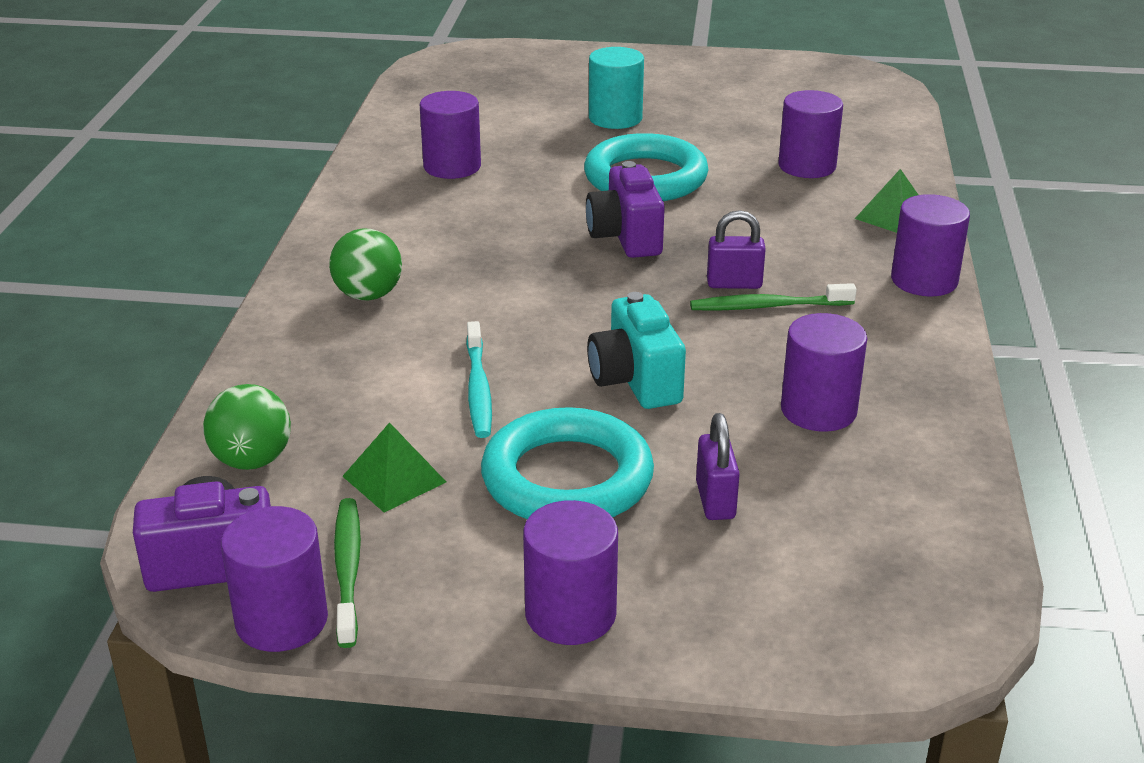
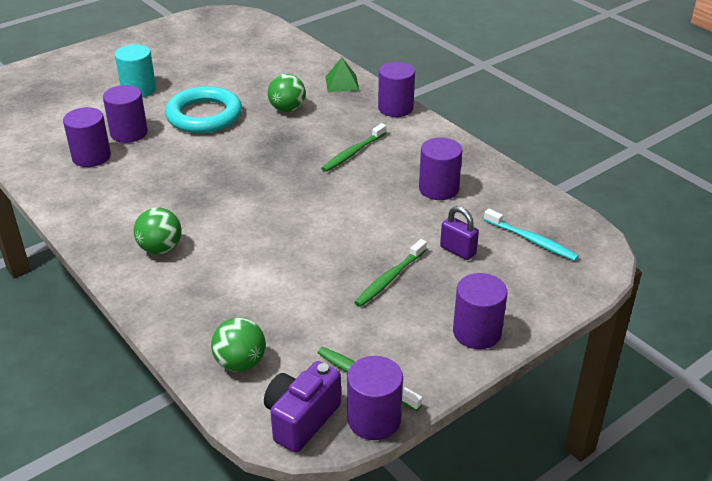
camera: 45 degrees left, 5 degrees up
(394, 479) = (320, 327): green pyramid -> none
(478, 388) = (289, 262): turquoise toothbrush -> turquoise toothbrush (531, 240)
(567, 478) = (390, 278): turquoise ring -> green toothbrush
(625, 237) = (241, 151): purple camera -> none
(635, 381) = (351, 218): turquoise camera -> none
(734, 284) = (323, 149): purple padlock -> none
(763, 215) = (287, 109): none -> green ball
(807, 166) = (270, 75): purple cylinder -> purple cylinder (129, 133)

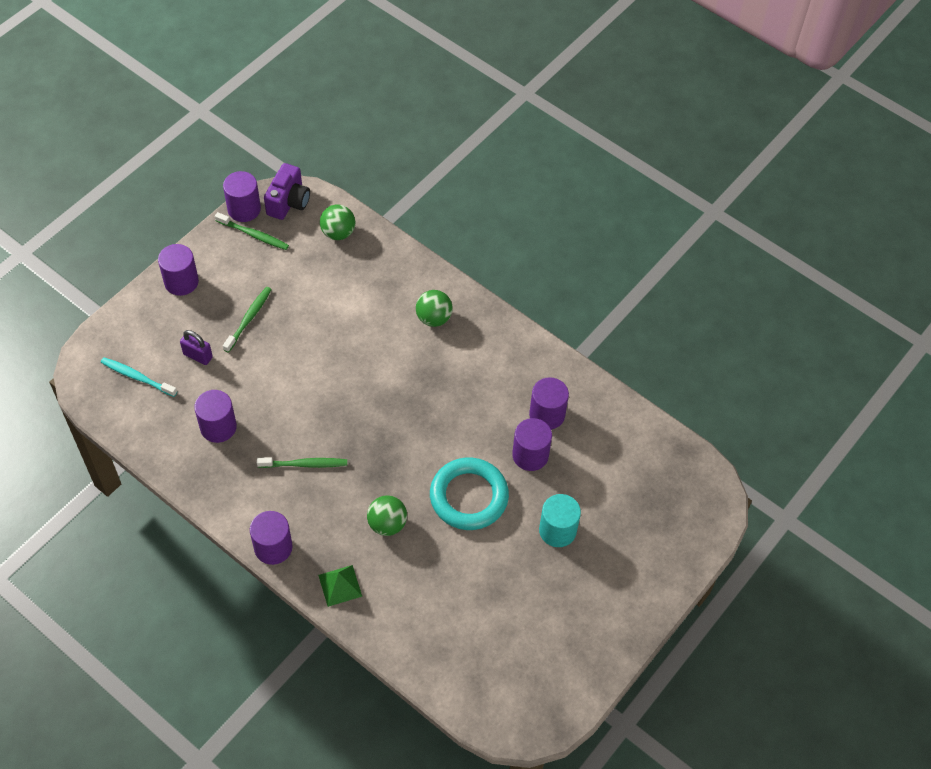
camera: 165 degrees right, 20 degrees up
(353, 152) = (304, 464): green toothbrush -> green toothbrush turned 60 degrees clockwise

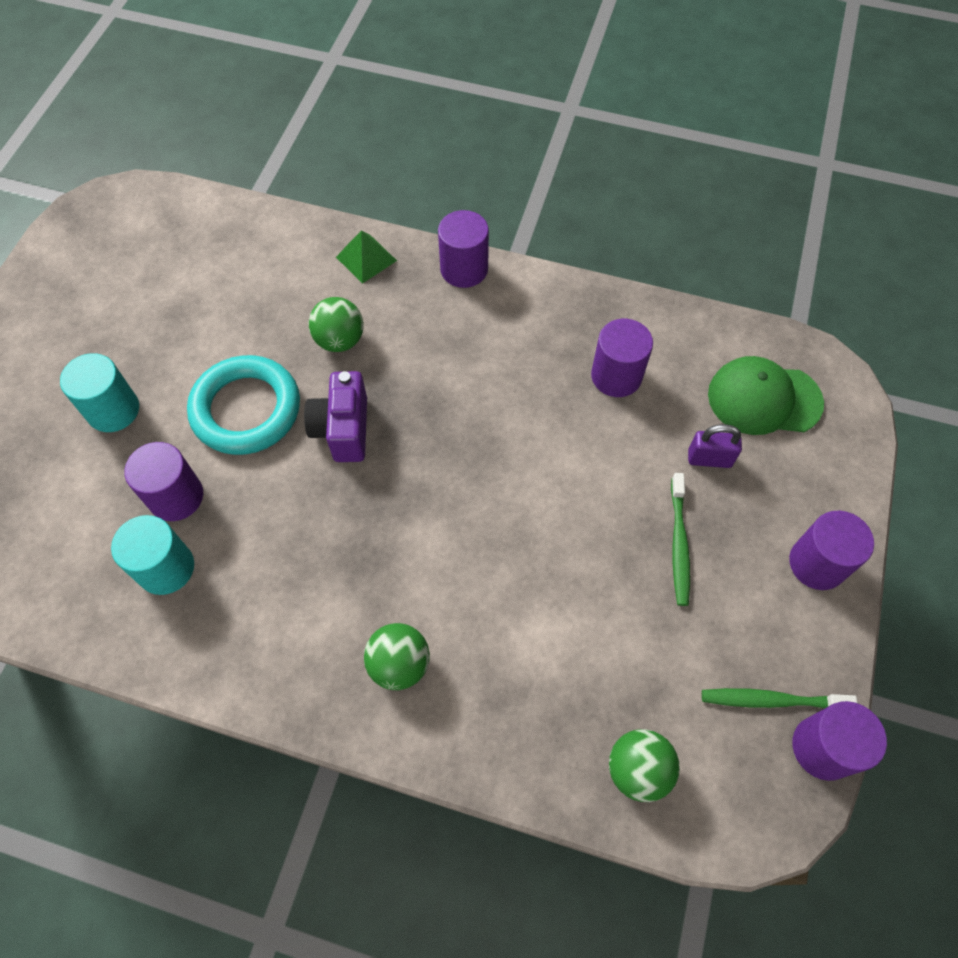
camera: 160 degrees right, 5 degrees up
(137, 377) = (764, 399): turquoise toothbrush -> green cap
(288, 202) = (760, 799): purple camera -> purple camera (343, 429)
(304, 464) = (479, 371): green toothbrush -> none
(547, 414) = (166, 568): purple cylinder -> turquoise cylinder

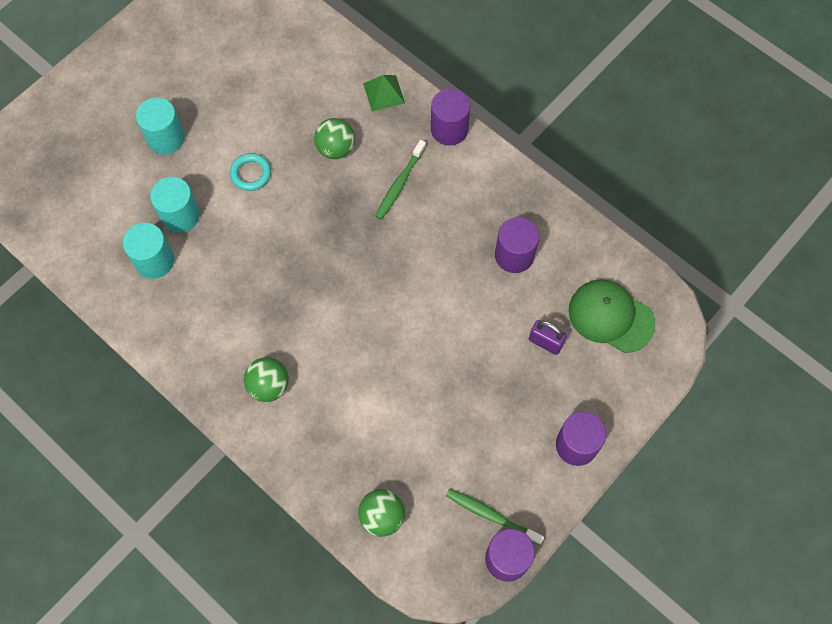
camera: 25 degrees right, 5 degrees up
(176, 496) = (180, 216): purple cylinder -> turquoise cylinder
(246, 409) = (251, 173): turquoise ring -> turquoise ring, size x0.51
(343, 429) = (307, 215): purple camera -> none
(679, 543) = (490, 390): green toothbrush -> green toothbrush (400, 183)

